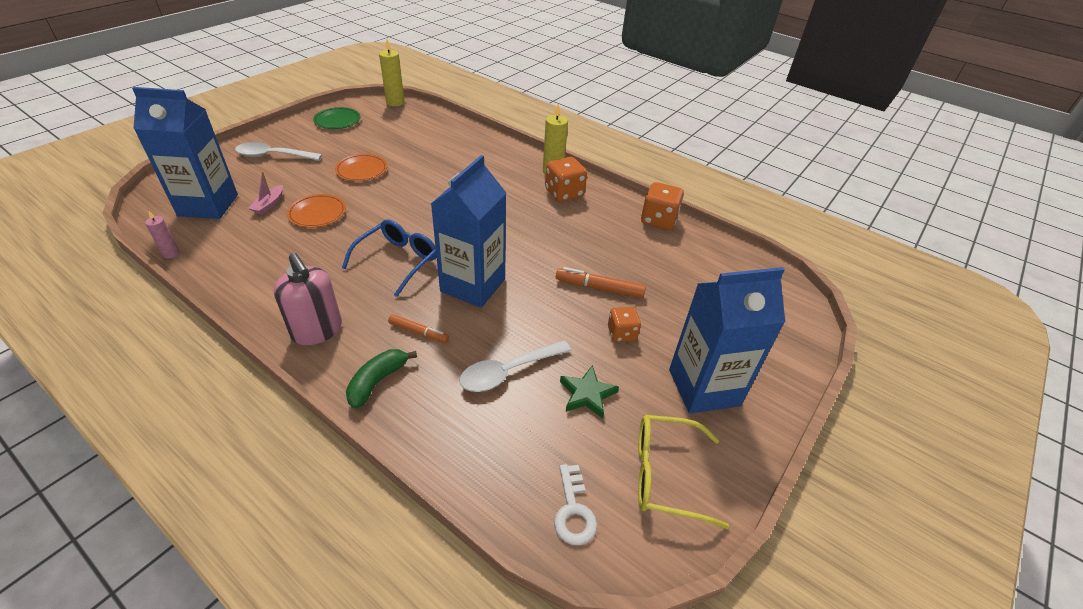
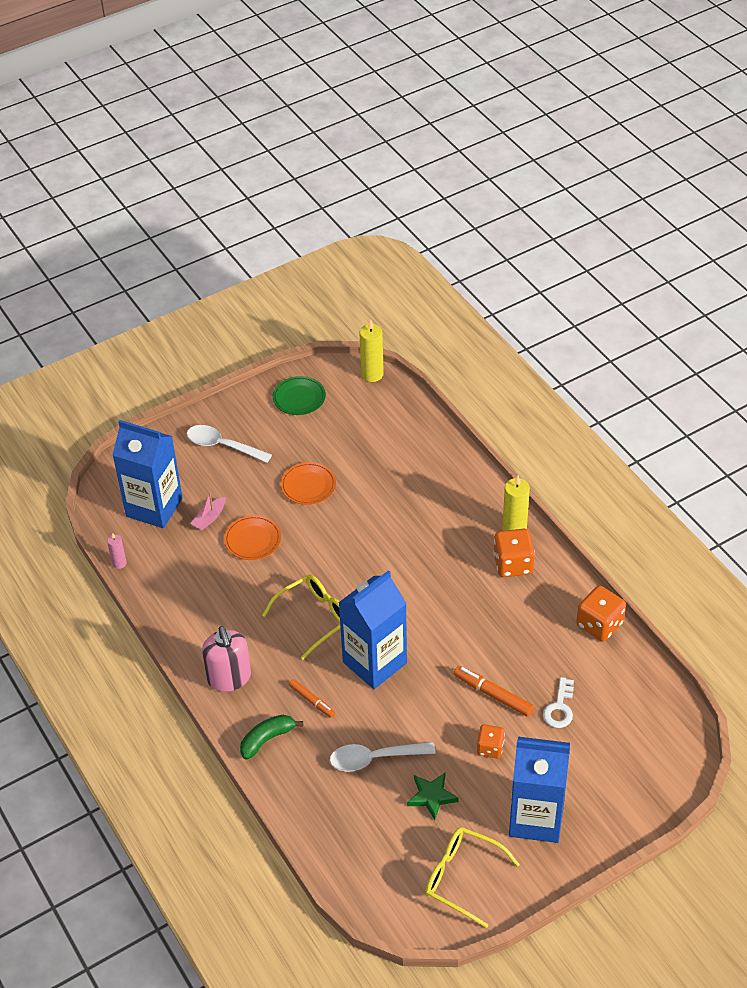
camera: 25 degrees right, 5 degrees up
(397, 261) = (314, 618): blue glasses -> yellow glasses
(573, 511) = (380, 882): white key -> white key (559, 708)

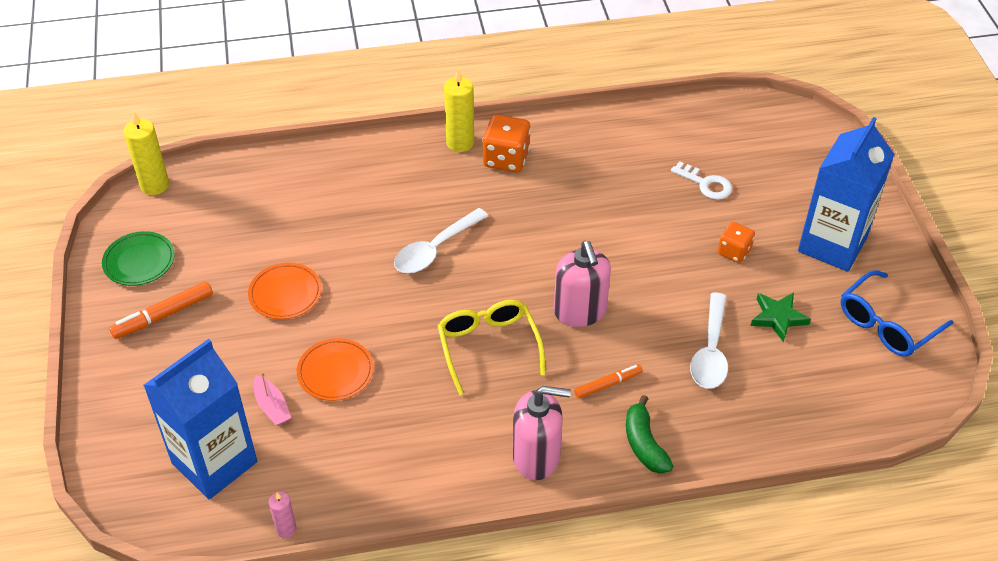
camera: 70 degrees left, 0 degrees up
(222, 446) = (160, 359): white spoon -> white spoon (435, 249)
(374, 662) = (580, 311): blue carton -> pink soap dispenser
(463, 878) = (887, 324): yellow glasses -> blue glasses
(493, 694) = (667, 228): orange marker -> orange marker (163, 315)
(599, 624) = (617, 122): orange dice -> none

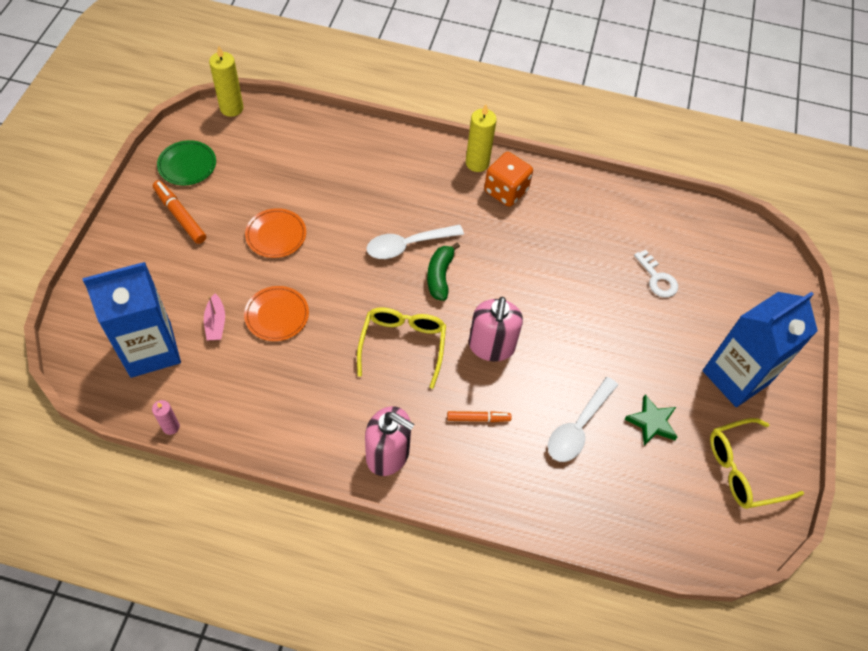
camera: 20 degrees right, 10 degrees up
(163, 315) = (180, 215): orange marker -> orange marker turned 60 degrees clockwise
(644, 444) = (478, 483): green banana -> green banana (440, 276)
(734, 252) = (647, 348): orange dice -> none
(887, 324) = (743, 469): blue glasses -> yellow glasses

